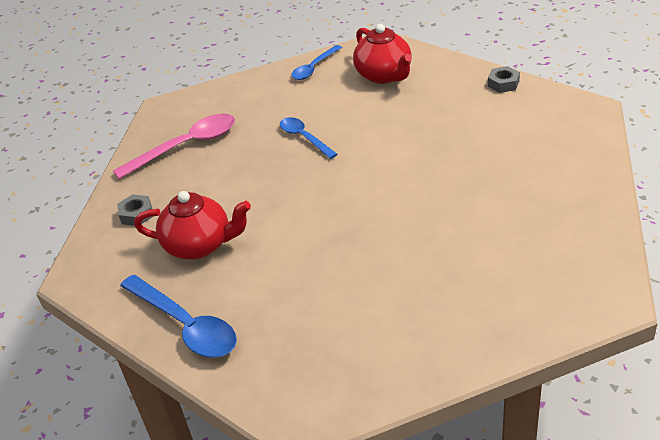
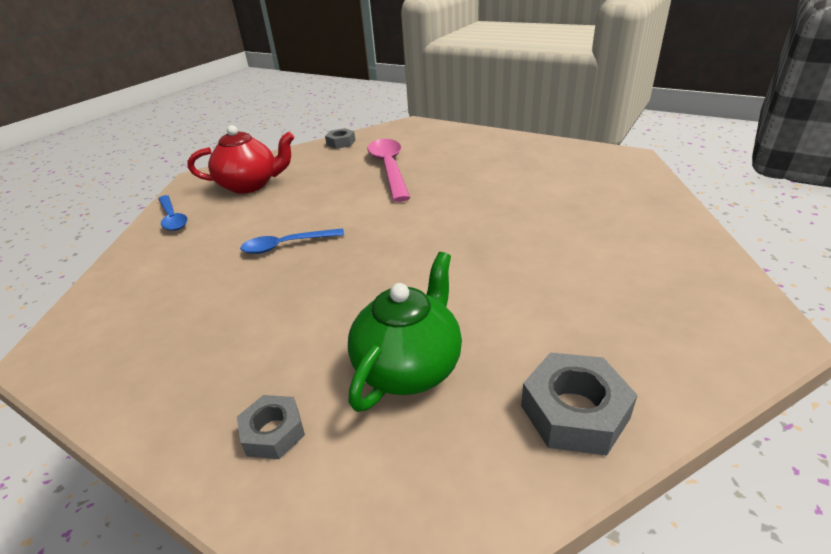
camera: 70 degrees left, 5 degrees down
(185, 325) = (574, 412): blue spoon -> grey nut
(186, 146) = (175, 344): pink spoon -> pink spoon (389, 168)
(199, 245) = (409, 367): red teapot -> green teapot

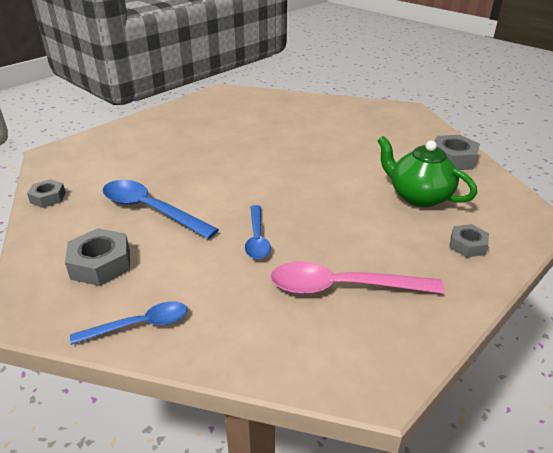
camera: 80 degrees left, 0 degrees up
(250, 185) = (101, 264): red teapot -> grey nut
(330, 184) = (151, 210): none -> blue spoon
(389, 168) = (149, 176): pink spoon -> pink spoon (343, 287)

